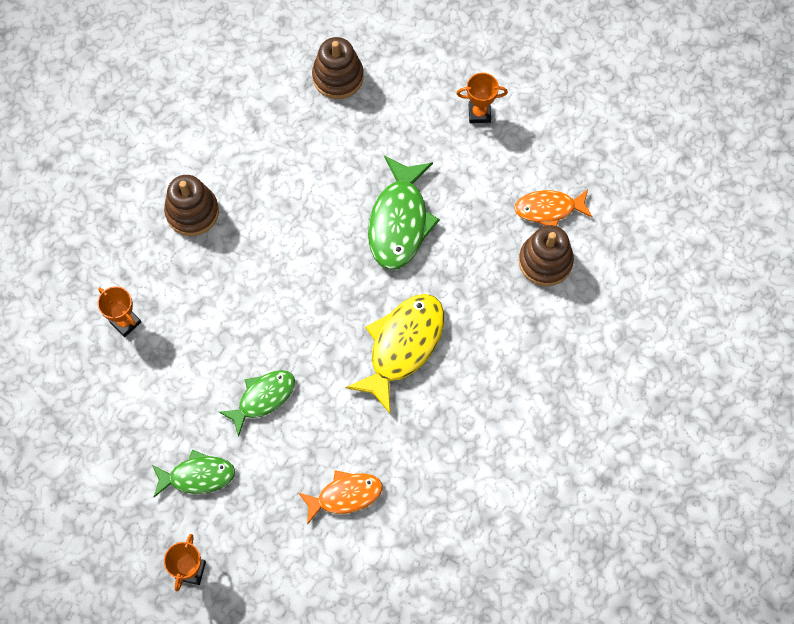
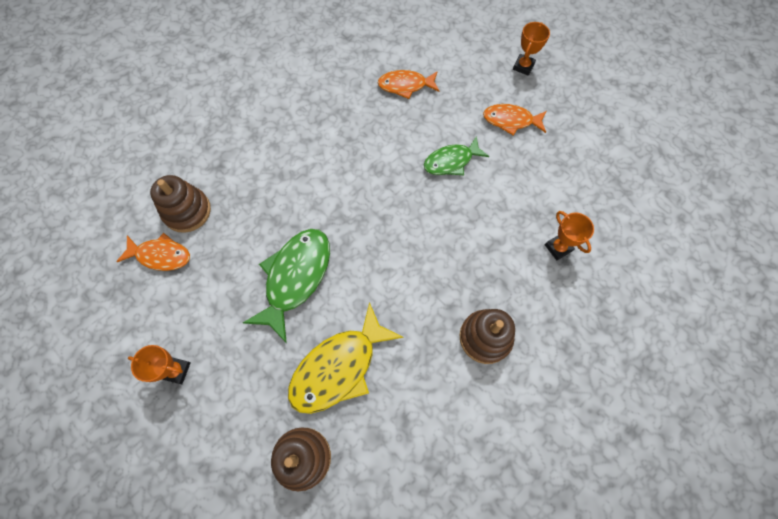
camera: 165 degrees left, 0 degrees up
(198, 476) = (510, 121): green fish -> orange fish
(402, 346) = (330, 173): yellow fish -> yellow fish (339, 367)

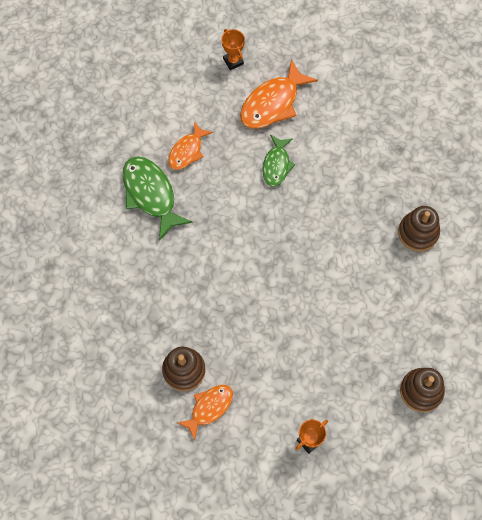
camera: 55 degrees left, 0 degrees up
(295, 277) = (294, 324): green fish -> green fish (150, 194)
(339, 367) = (377, 334): yellow fish -> none
(510, 121) = (272, 103): orange fish -> orange fish, size x1.60
(558, 248) = (389, 146): orange trophy -> none

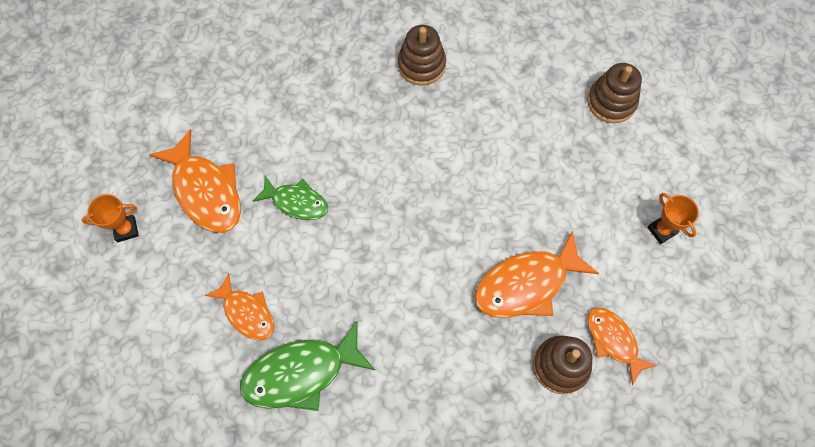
camera: 80 degrees left, 0 degrees up
(243, 338) = (526, 284): none -> orange fish

